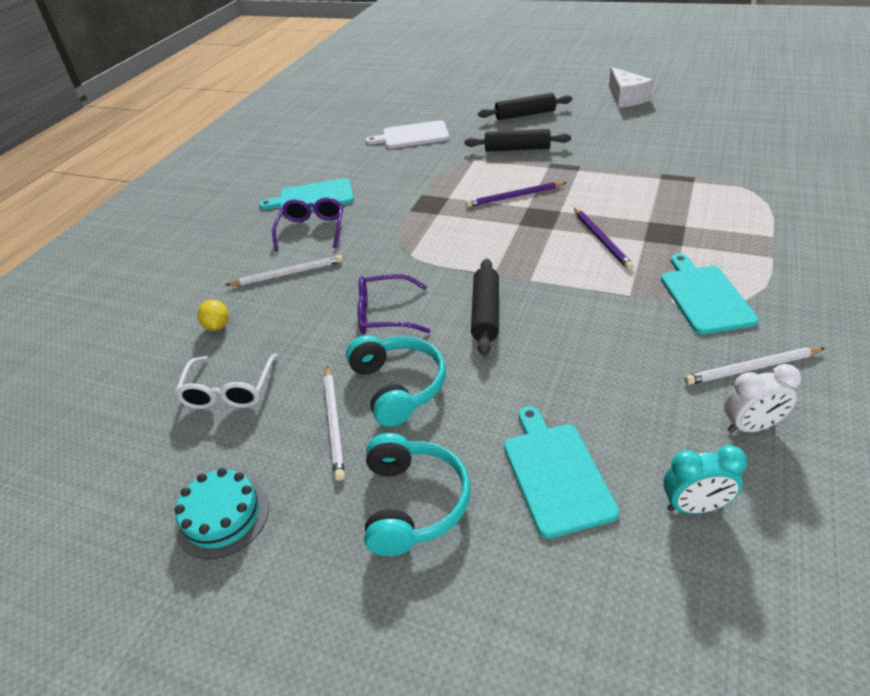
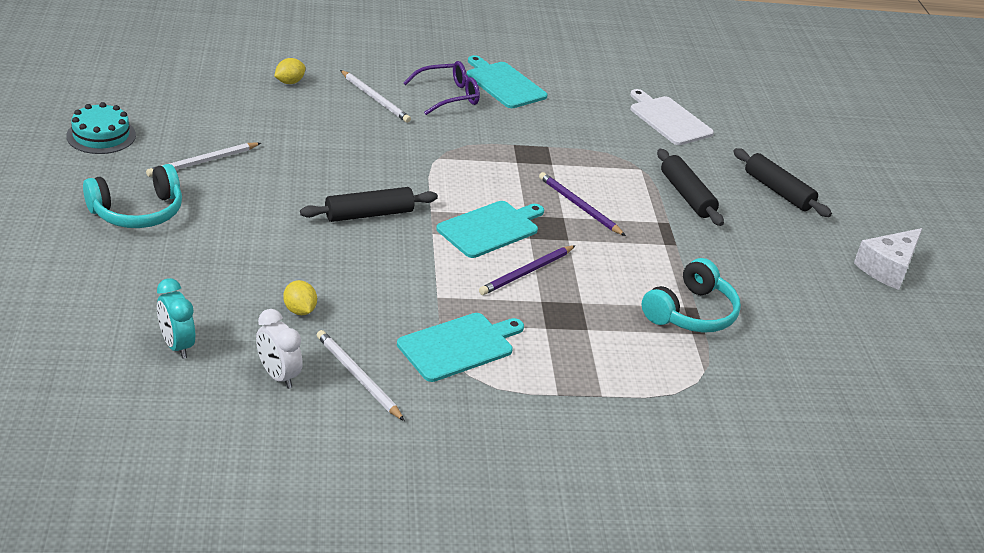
camera: 55 degrees right, 5 degrees down
(229, 391) = (219, 107): white glasses -> none
(385, 314) = (342, 160): purple glasses -> none
(398, 387) = (254, 184): turquoise headphones -> turquoise headphones (691, 313)
(556, 474) = (187, 274): turquoise cutting board -> turquoise cutting board (490, 228)
(638, 391) = (299, 310): none -> yellow lemon

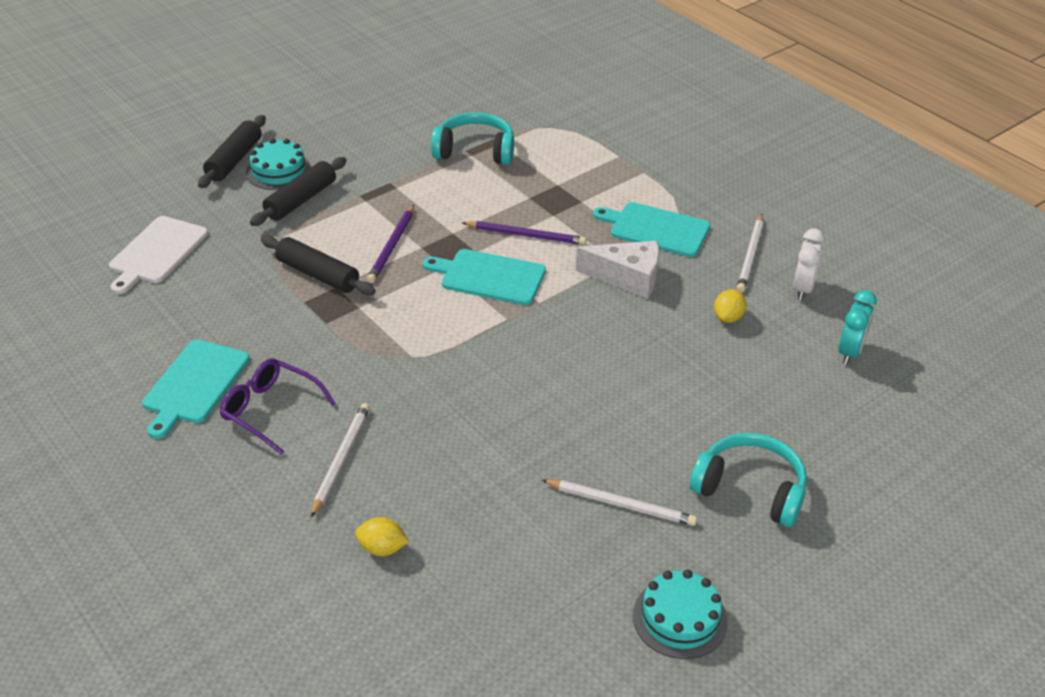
camera: 120 degrees left, 5 degrees up
(369, 214) = (559, 350): black rolling pin -> black rolling pin (318, 274)
(742, 203) = (278, 171): none -> turquoise cake
(887, 268) = (300, 90): white cheese -> white cheese (627, 278)

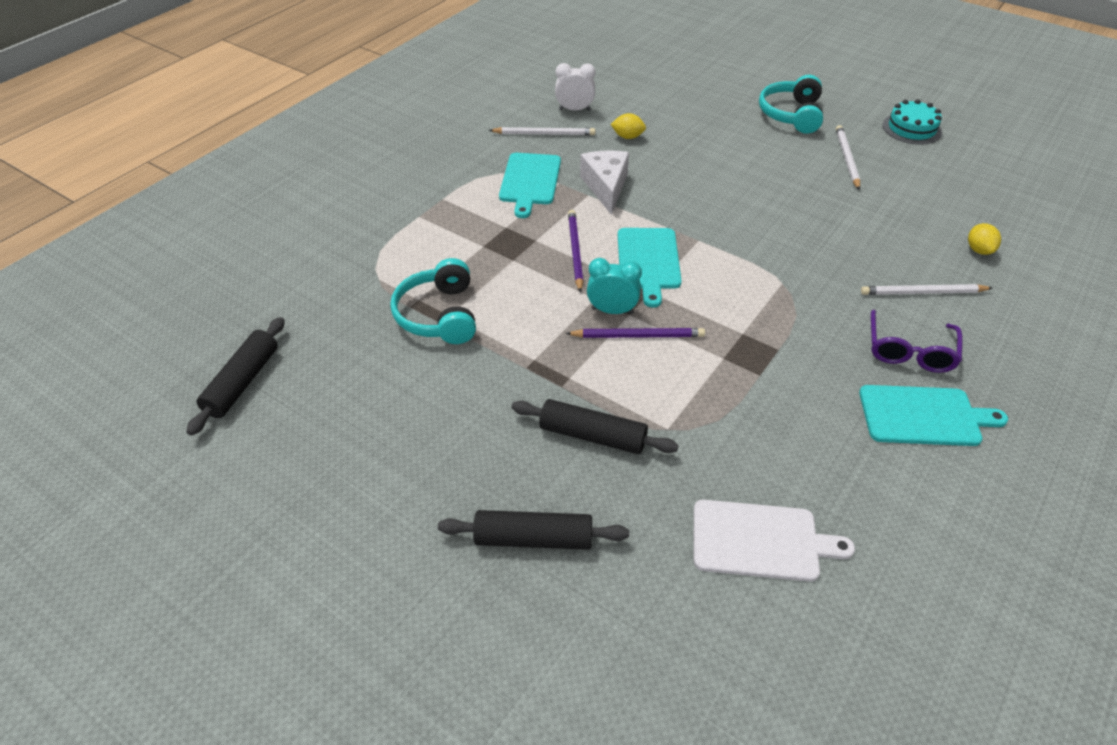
camera: 105 degrees left, 5 degrees up
(278, 171) = (541, 479): turquoise cake -> none
(318, 274) = (713, 378): black rolling pin -> black rolling pin (242, 382)
(850, 352) = (634, 89): turquoise clock -> turquoise clock (612, 311)

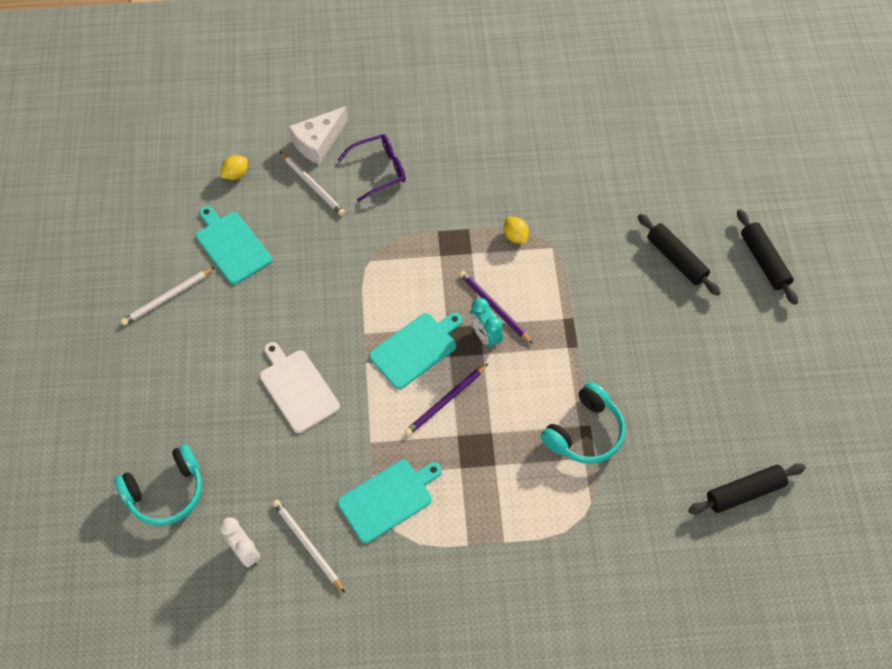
camera: 130 degrees left, 15 degrees up
(592, 435) = (591, 278): black rolling pin -> black rolling pin (764, 261)
(606, 187) = (348, 437): white cheese -> white cheese (318, 142)
(627, 137) = (258, 473): yellow lemon -> yellow lemon (515, 236)
(760, 541) = (582, 171): white cutting board -> white cutting board (297, 388)
(791, 115) = (119, 371): turquoise headphones -> turquoise headphones (166, 492)
(911, 128) = (79, 276): turquoise cake -> none
(924, 416) = (430, 144): turquoise cutting board -> turquoise cutting board (232, 245)

